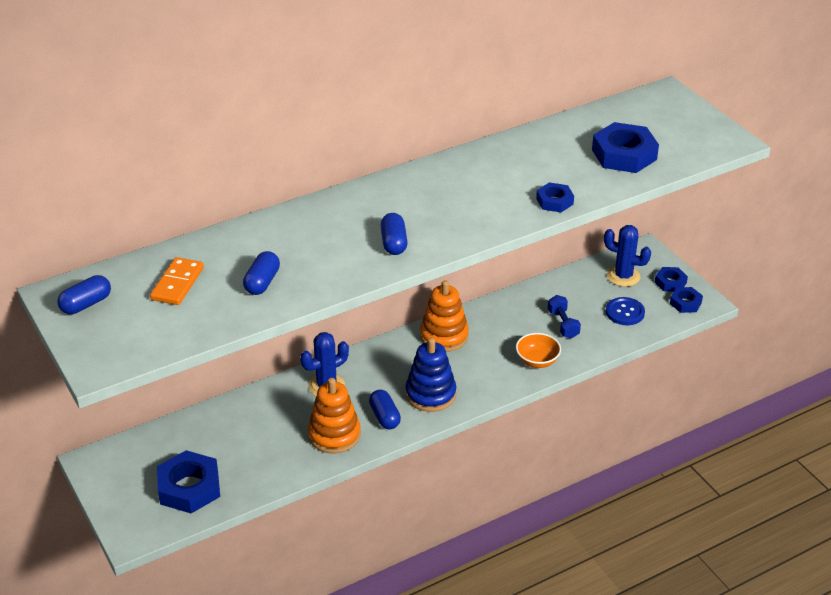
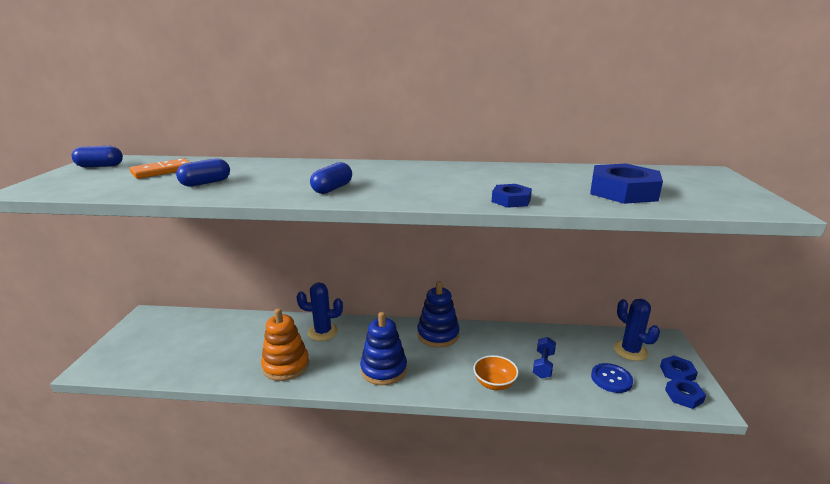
camera: 35 degrees right, 15 degrees down
(189, 488) = (161, 355): blue nut -> none
(384, 417) = (333, 370): blue capsule -> none
(444, 336) = (438, 335): orange stacking toy -> blue stacking toy

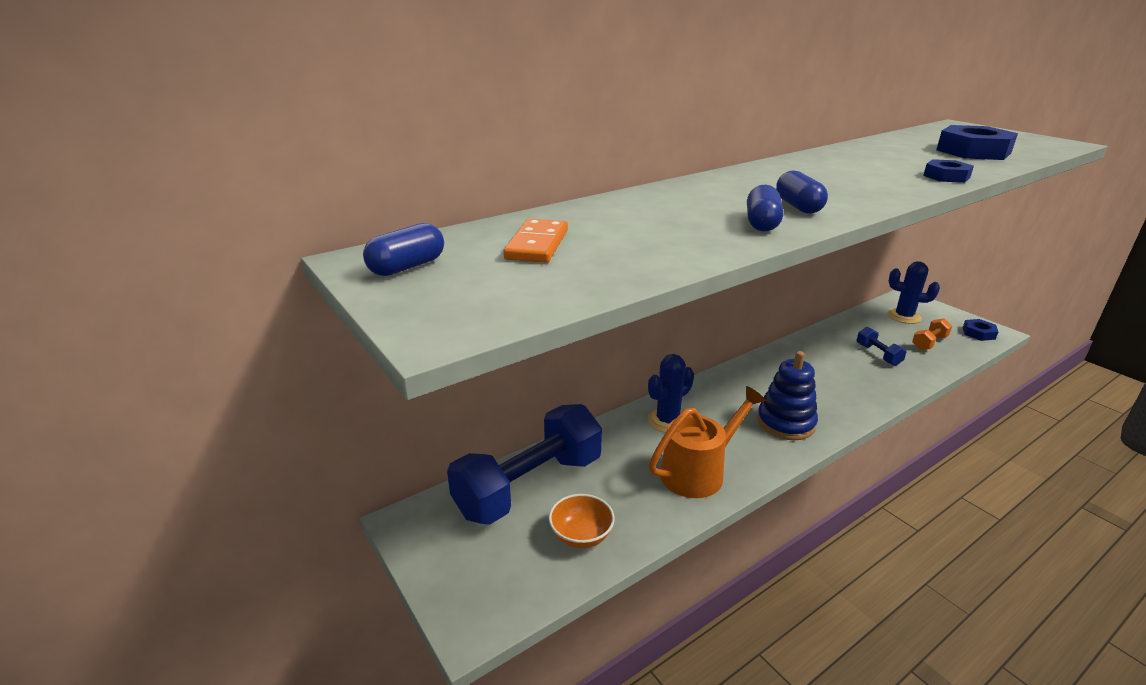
camera: 40 degrees left, 5 degrees up
(206, 183) = (655, 240): blue capsule -> blue capsule (762, 223)
(208, 327) = (529, 486): none -> blue dumbbell
(286, 365) = (699, 471): orange stacking toy -> orange watering can
(438, 335) = (767, 370): blue stacking toy -> none
(494, 383) = (876, 386): orange bowl -> orange bowl (581, 536)
(611, 379) = (929, 343): blue button -> orange dumbbell
(677, 372) = (950, 319): blue nut -> none

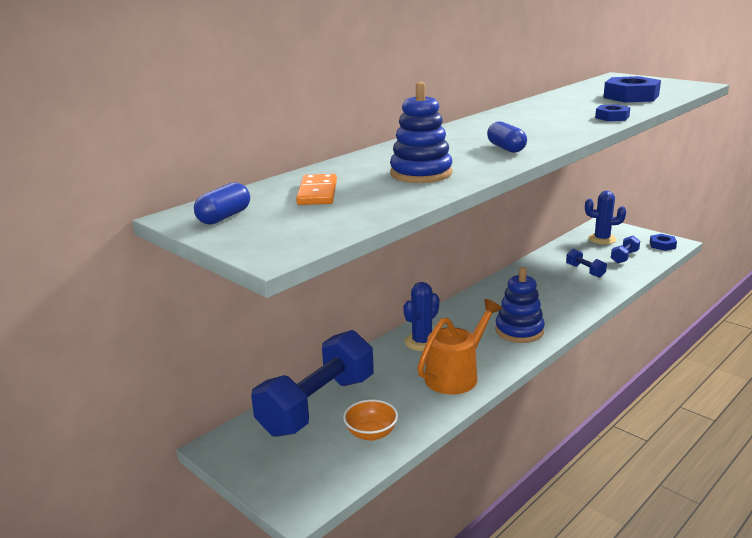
camera: 10 degrees left, 5 degrees down
(678, 231) = (421, 173): none -> blue stacking toy
(762, 223) = (482, 162): blue capsule -> none
(929, 343) = (624, 257): orange dumbbell -> blue dumbbell

